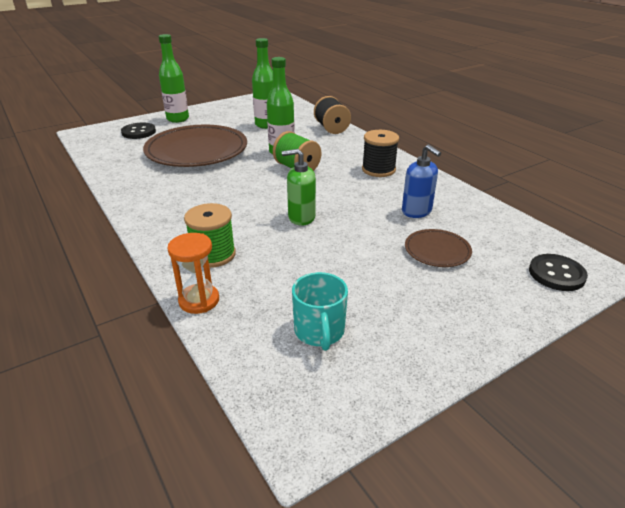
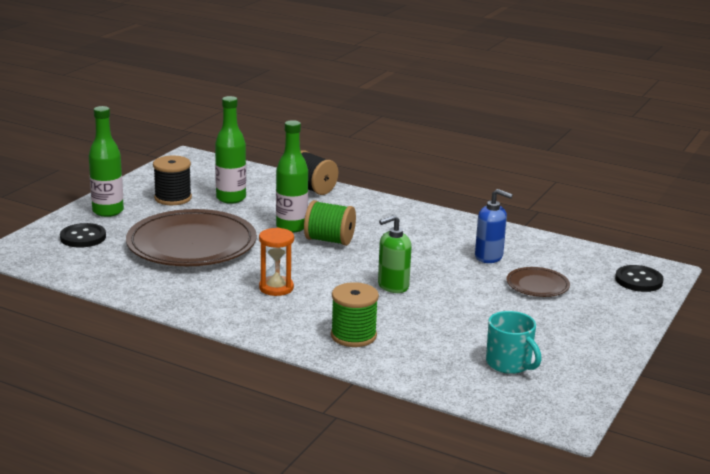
camera: 30 degrees left, 10 degrees down
(199, 300) = (389, 371): orange hourglass -> orange hourglass (276, 288)
(378, 170) = (413, 225): black spool -> black spool (173, 198)

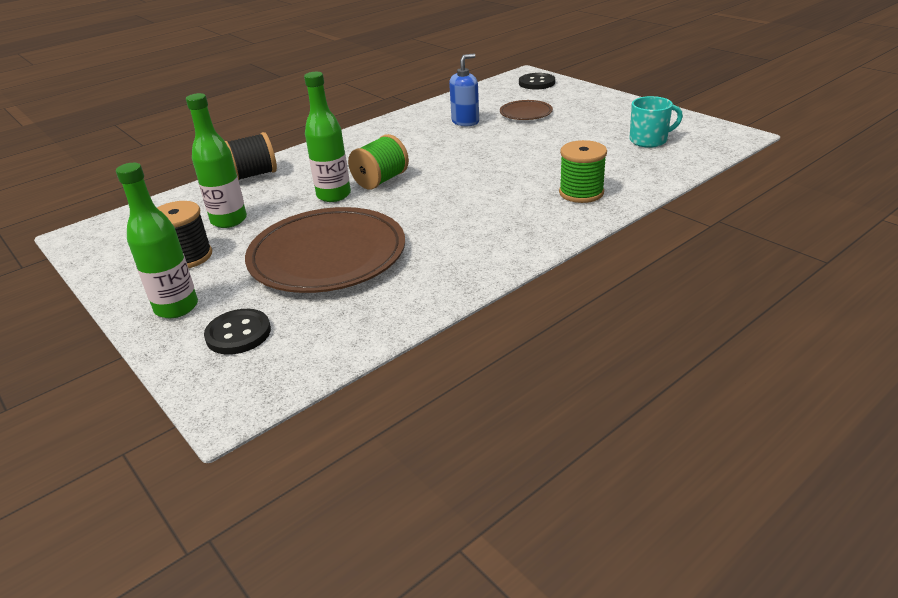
camera: 65 degrees left, 10 degrees up
(276, 288) = (466, 218): orange hourglass -> none
(393, 286) = (495, 164): green soap dispenser -> none

